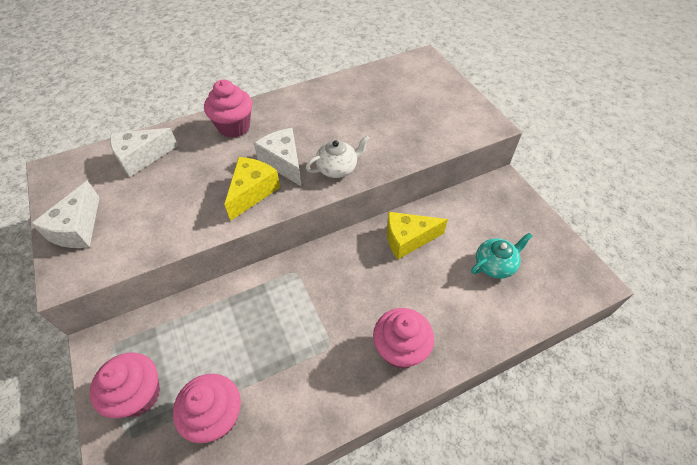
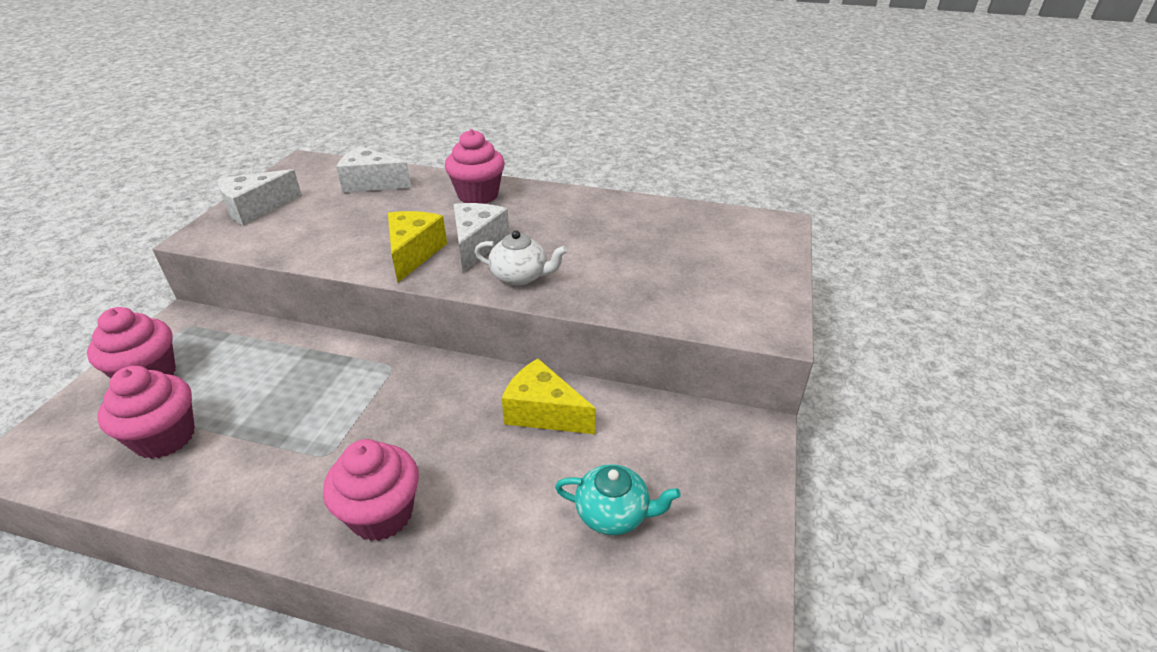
camera: 40 degrees right, 15 degrees down
(252, 192) = (413, 253): yellow cheese -> yellow cheese turned 60 degrees counterclockwise

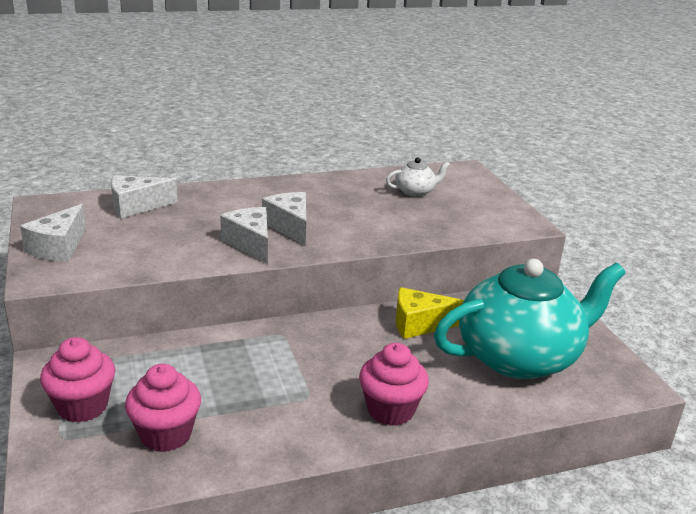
camera: 35 degrees left, 10 degrees down
(413, 253) = (250, 244): yellow cheese -> white cheese
(478, 195) = (241, 195): pink cupcake -> none
(520, 276) = (348, 237): white teapot -> white teapot (415, 192)
(613, 514) = (520, 357): turquoise teapot -> turquoise teapot, size x2.45

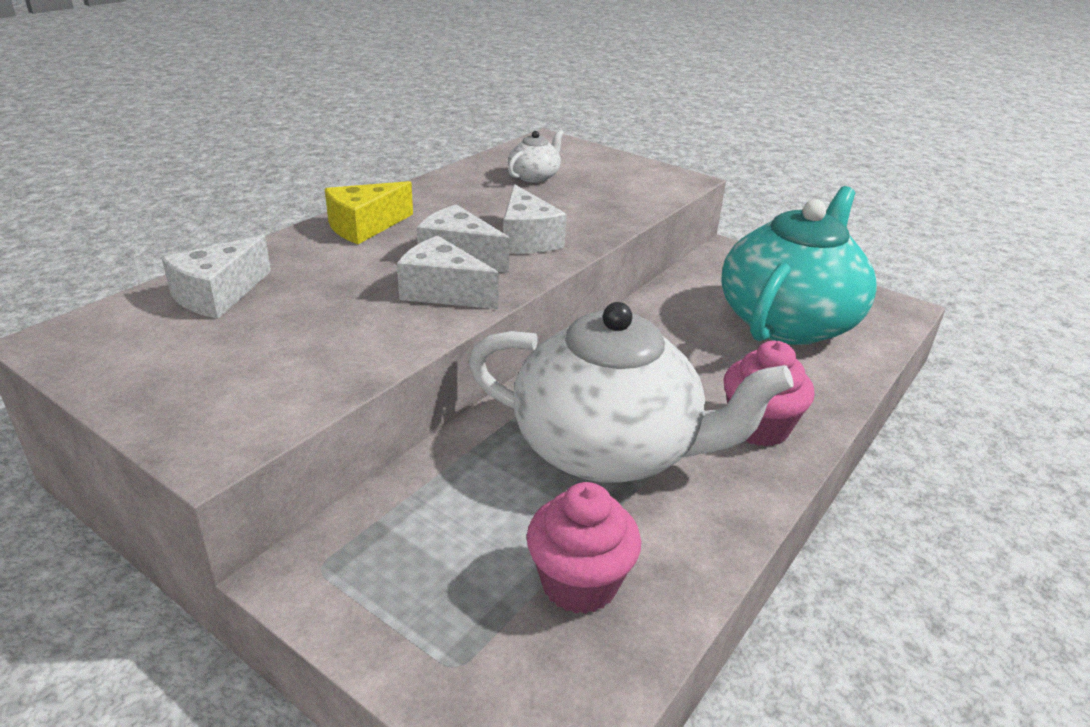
camera: 35 degrees left, 5 degrees up
(58, 247) = (177, 393): white cheese -> white cheese (527, 239)
(82, 406) = (426, 608): pink cupcake -> none
(276, 379) = (609, 449): none -> white teapot
(419, 324) = (665, 325): yellow cheese -> yellow cheese (364, 227)

